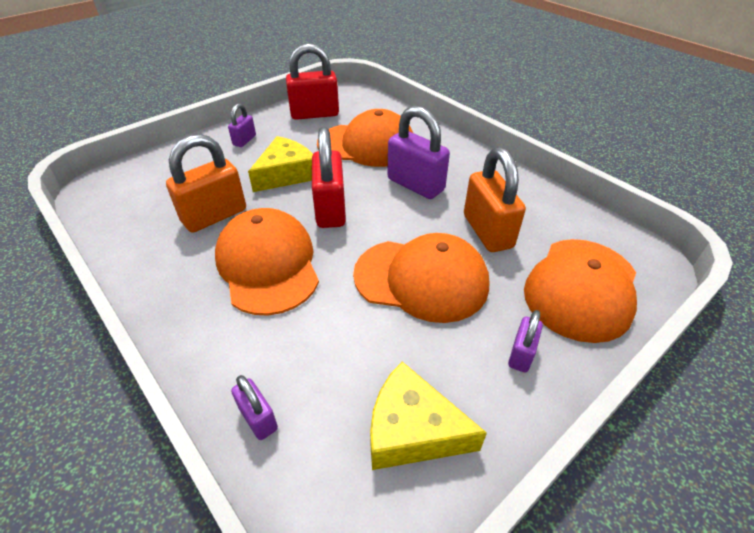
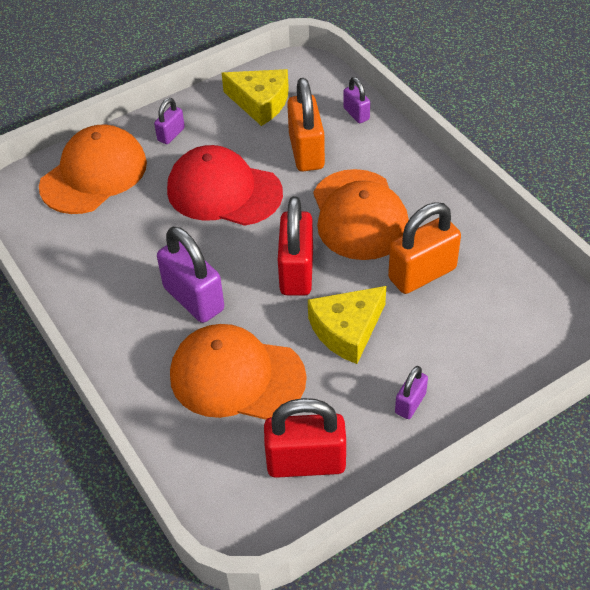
camera: 170 degrees left, 5 degrees up
(421, 279) = (224, 191): orange cap -> red cap
(487, 231) = (143, 232): orange padlock -> orange padlock (306, 152)

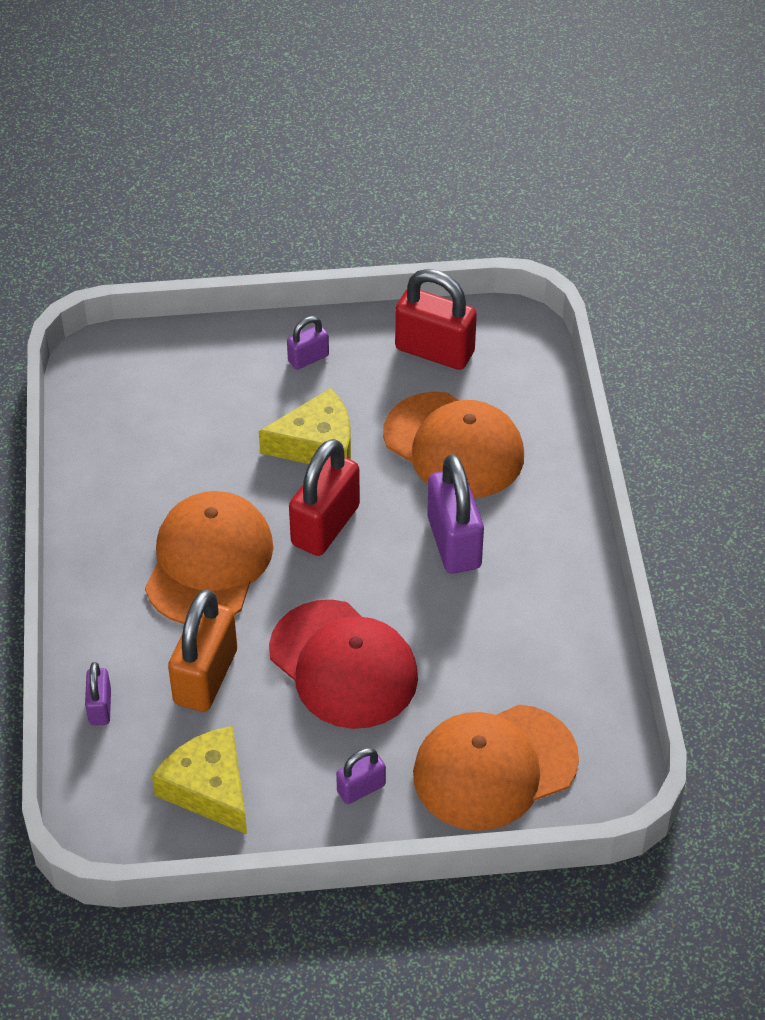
camera: 155 degrees left, 0 degrees up
(422, 274) = (197, 467): orange padlock -> none

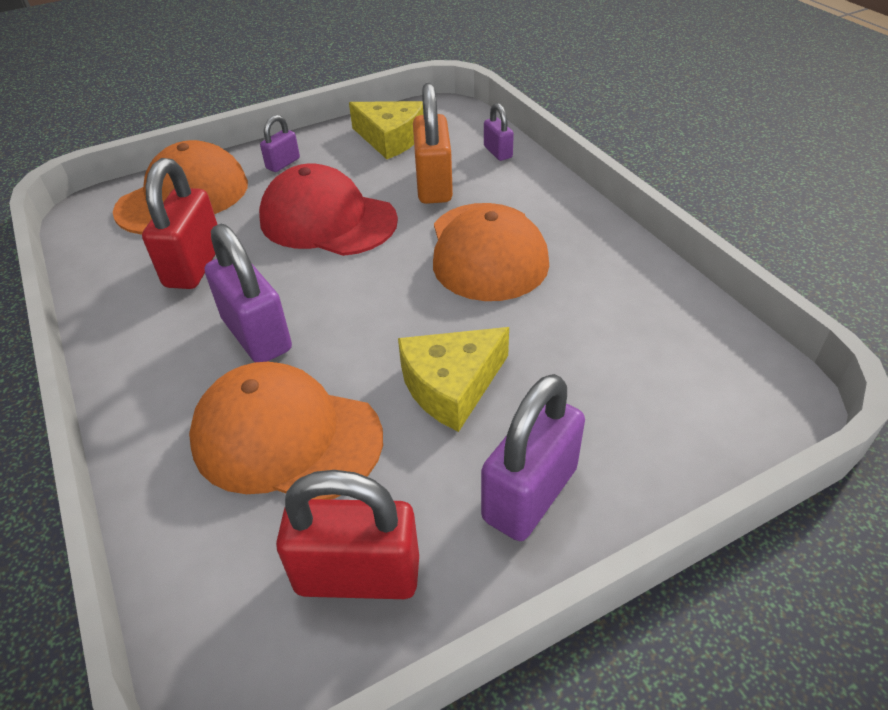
camera: 160 degrees right, 5 degrees down
(308, 358) = (530, 494): purple padlock -> purple padlock, size x1.91
(325, 525) = (397, 310): red padlock -> red padlock (194, 265)

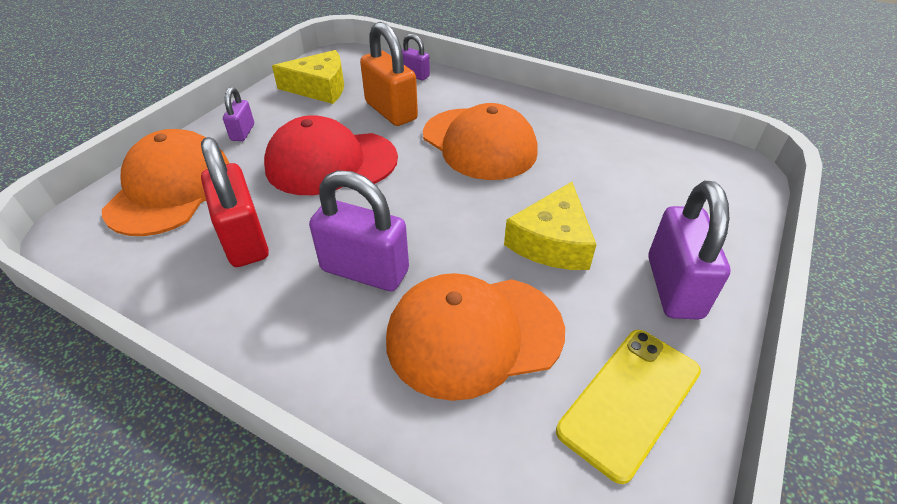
camera: 35 degrees left, 0 degrees up
(358, 575) = (630, 400): red padlock -> yellow phone

